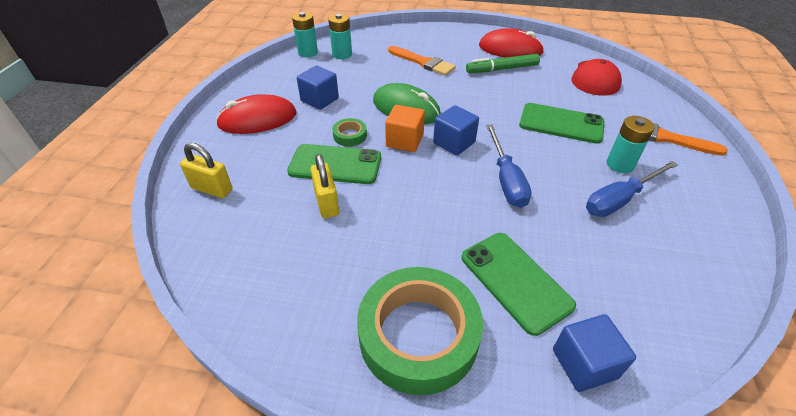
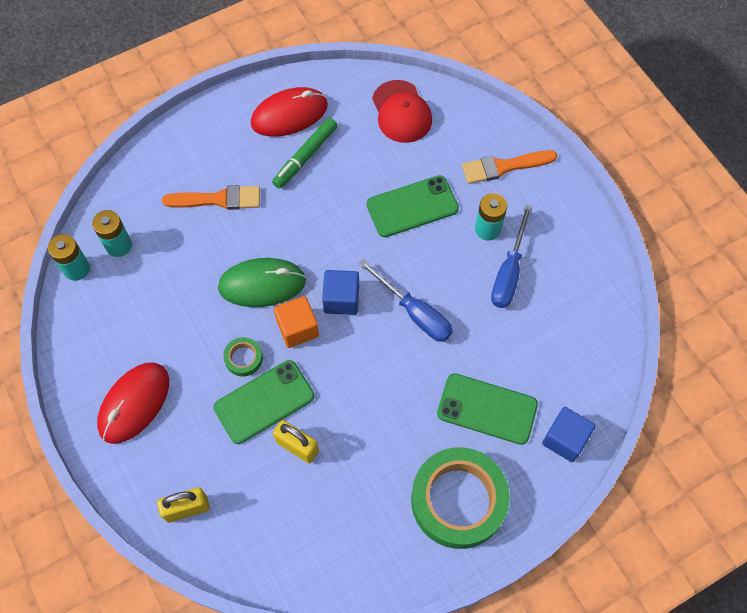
camera: 40 degrees left, 20 degrees up
(319, 100) = (167, 332): blue cube -> none

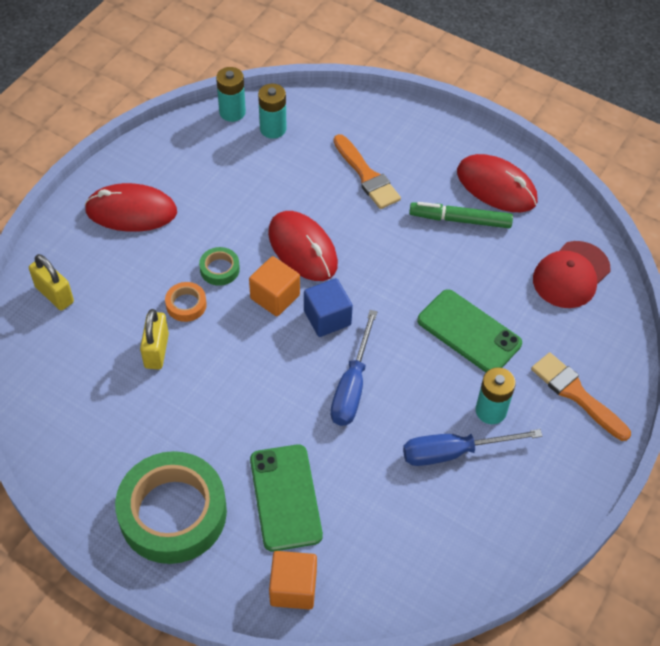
camera: 60 degrees right, 10 degrees down
(262, 284) = (302, 248): green mouse -> red mouse
(264, 402) = (186, 304): green phone -> orange tape
(565, 439) = (293, 588): blue cube -> orange cube

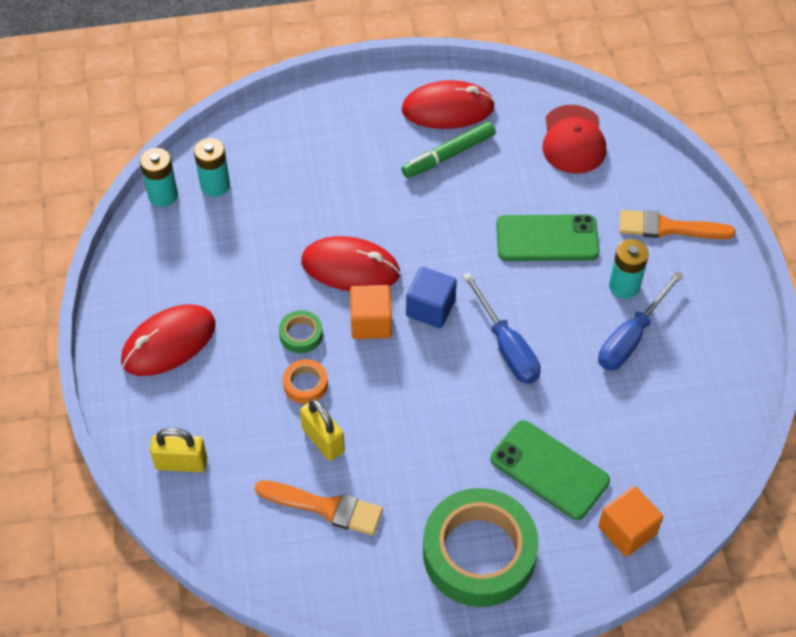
camera: 40 degrees left, 0 degrees up
(367, 176) = (337, 171): orange brush -> orange brush (325, 507)

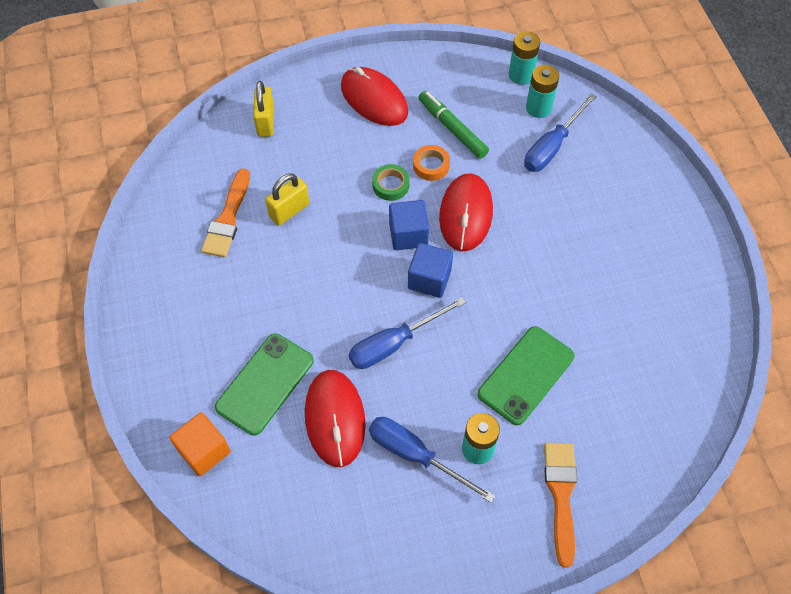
camera: 85 degrees right, 5 degrees up
(271, 181) = (552, 146): none -> blue screwdriver
(305, 384) = (342, 193): orange tape -> orange tape (431, 165)
(371, 323) = (408, 234): orange cube -> blue cube
(448, 109) = (674, 278): red mouse -> red mouse (335, 419)
(448, 155) = (614, 283): green marker -> green marker (452, 129)
(479, 553) = (185, 331): green tape -> none
(547, 238) = (526, 375): green phone -> green phone turned 45 degrees clockwise
(573, 140) = (662, 397): red cap -> none

